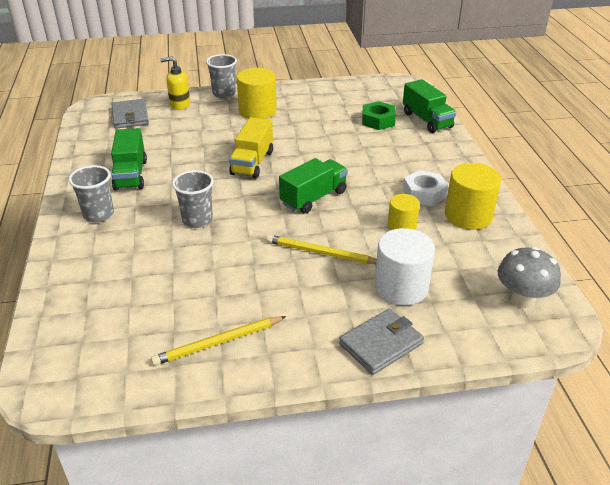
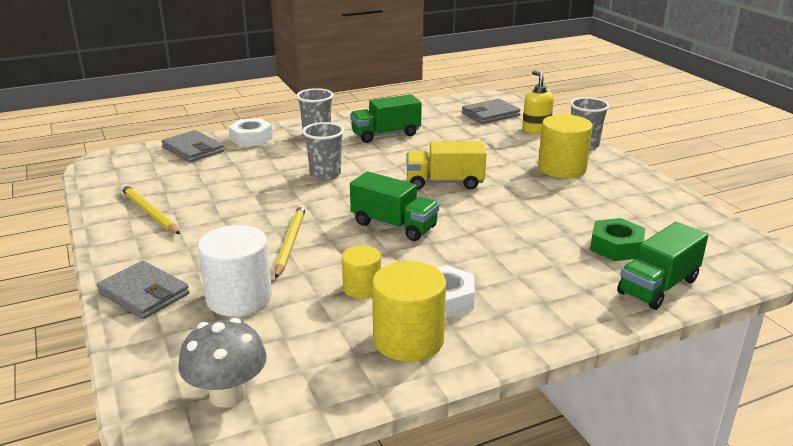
camera: 75 degrees right, 10 degrees down
(68, 306) = (193, 149): none -> grey wallet
(70, 260) = (251, 138): none -> white nut

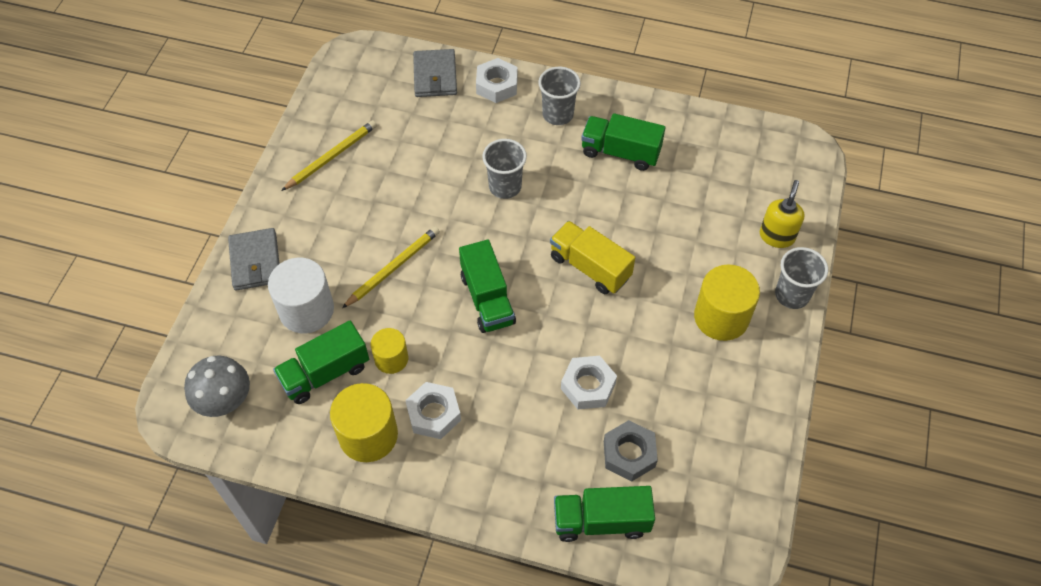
camera: 40 degrees right, 30 degrees up
(149, 212) = (331, 156): yellow pencil -> yellow pencil turned 45 degrees clockwise
(311, 325) = (325, 373): none -> green truck
(490, 114) = (763, 178): grey wallet -> none
(534, 231) = (588, 386): none -> white nut
(616, 247) = (629, 454): green nut -> grey nut

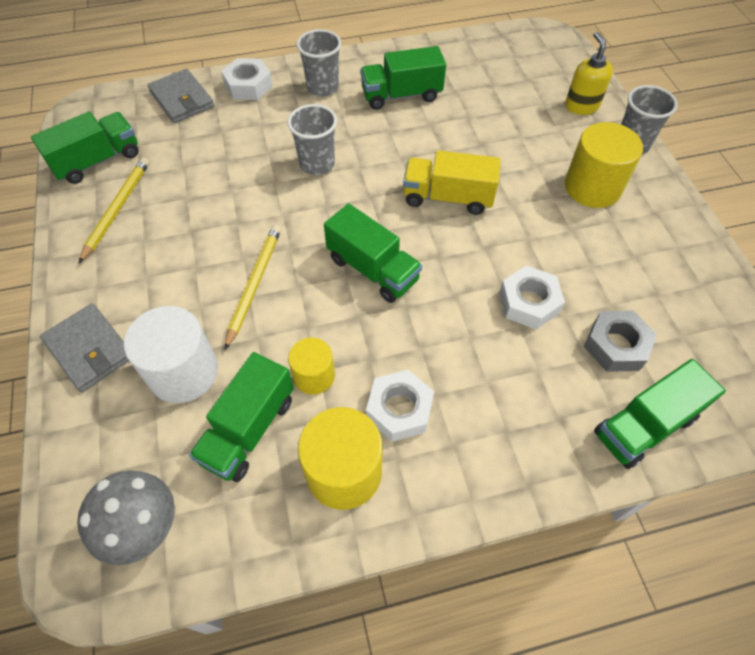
camera: 30 degrees left, 0 degrees up
(340, 106) = (97, 161): none -> green truck

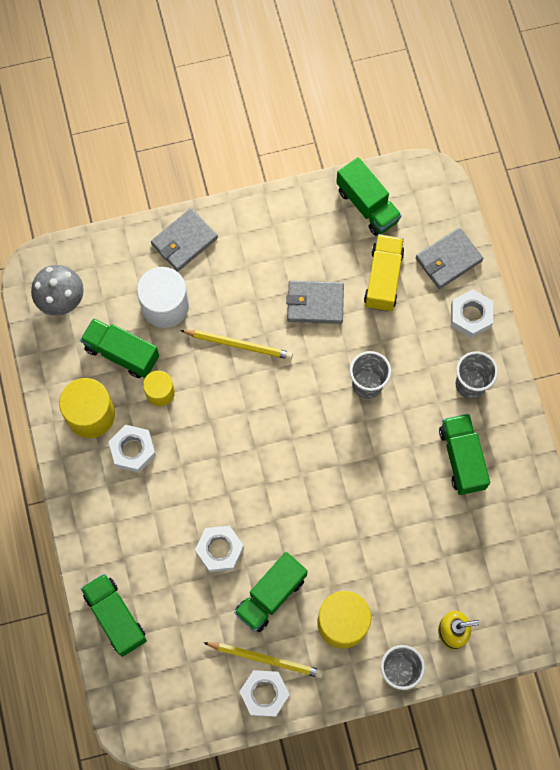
camera: 90 degrees right, 15 degrees up
(117, 209) = (313, 232): yellow pencil -> yellow pencil (265, 659)
(211, 208) = (315, 303): none -> grey wallet
(372, 269) = (252, 432): green truck -> green truck (271, 595)
(448, 197) = (329, 494): yellow truck -> yellow truck (383, 279)
(616, 346) = (180, 610): grey nut -> none
(693, 256) = (264, 694): none -> white nut

